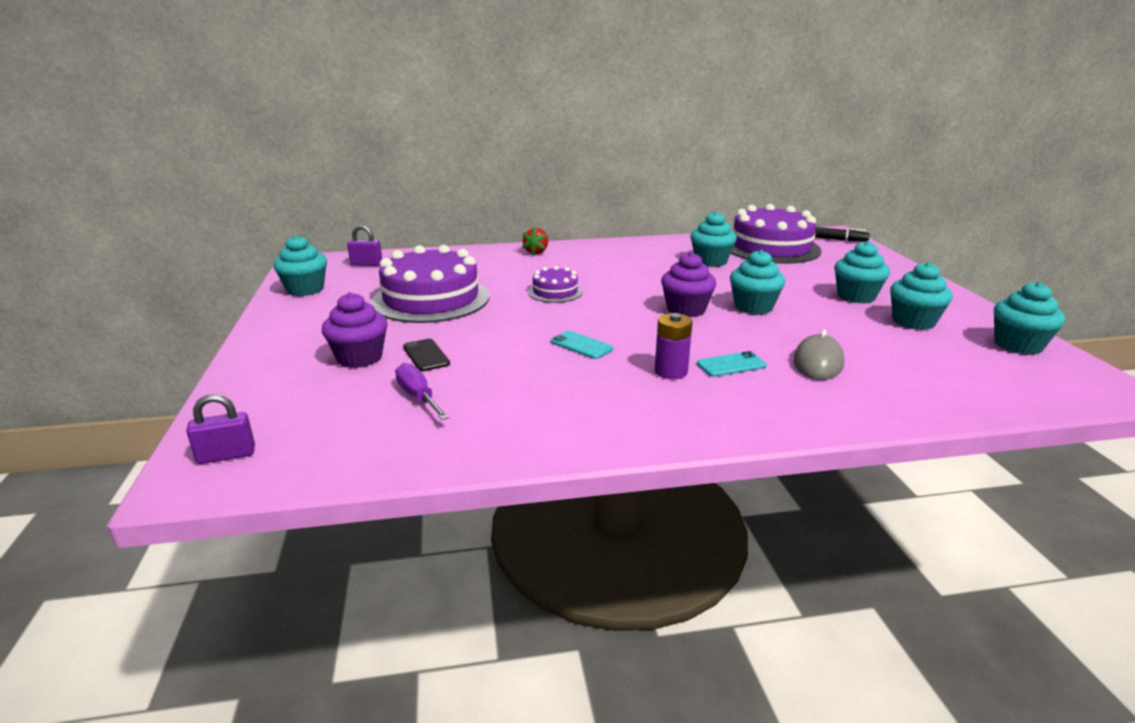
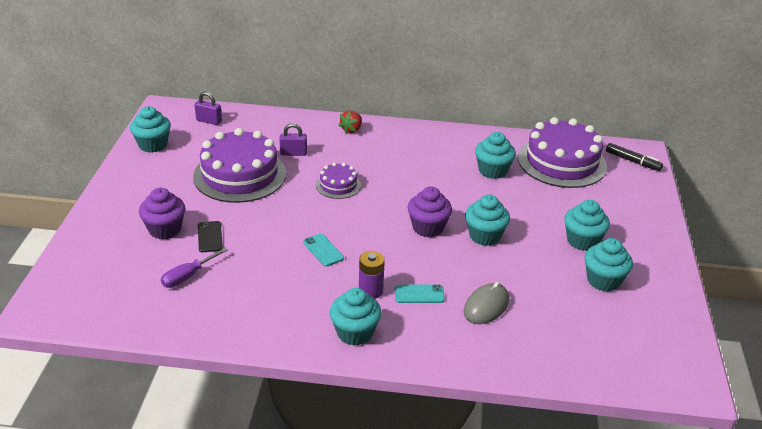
camera: 15 degrees right, 10 degrees up
(226, 455) = (59, 299): purple padlock -> purple padlock (293, 153)
(418, 397) = (188, 276): purple screwdriver -> purple screwdriver turned 120 degrees counterclockwise
(1018, 345) = (665, 324): turquoise cupcake -> turquoise cupcake (355, 332)

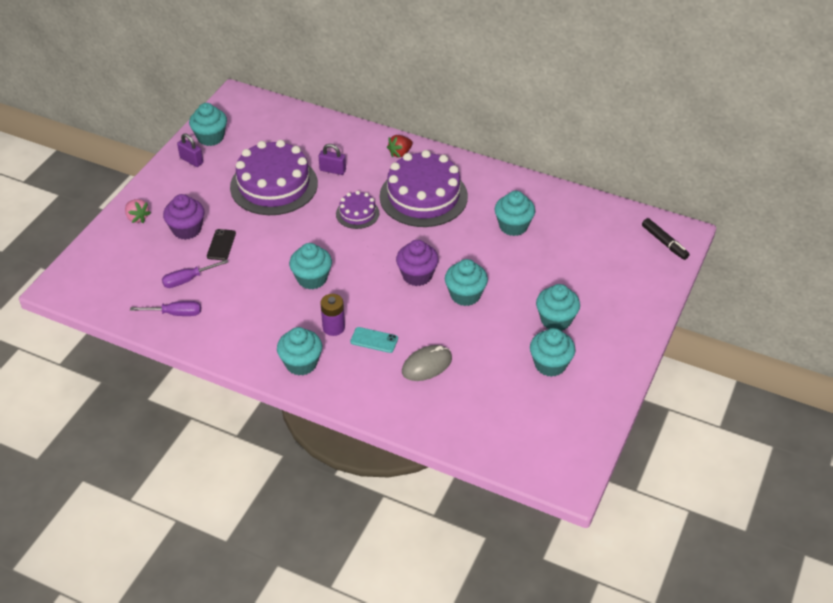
camera: 20 degrees right, 10 degrees up
(104, 228) = (137, 218): none -> pink strawberry
(189, 312) = (175, 313): none -> purple screwdriver
(209, 121) = (271, 119): purple padlock -> purple padlock (191, 160)
(323, 250) = (312, 279): turquoise phone -> turquoise cupcake
(562, 162) = (589, 229): purple cake -> purple cake (423, 196)

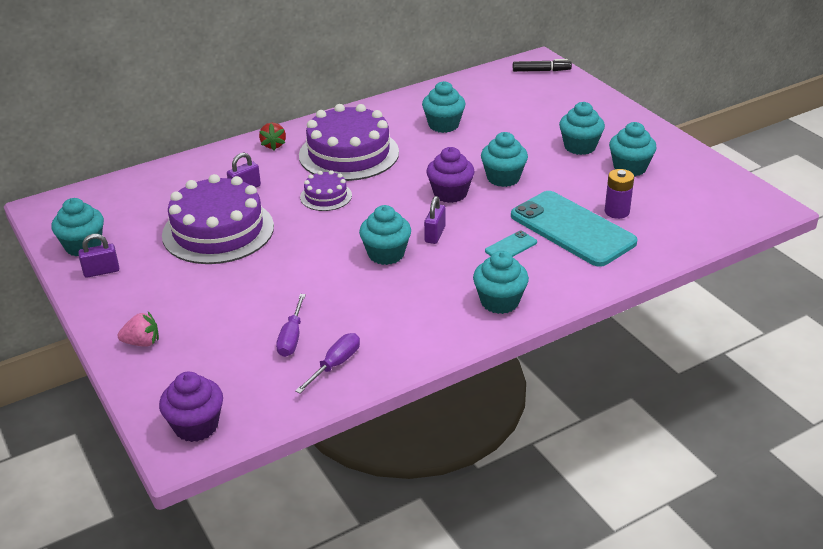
camera: 55 degrees left, 10 degrees down
(187, 229) = (210, 312): purple cupcake -> purple cupcake (196, 426)
(221, 245) = (265, 295): black phone -> none
(333, 327) = (469, 264): purple battery -> purple battery (617, 212)
(356, 292) = (435, 234): none -> purple padlock
(427, 365) = (572, 229): grey mouse -> turquoise phone

